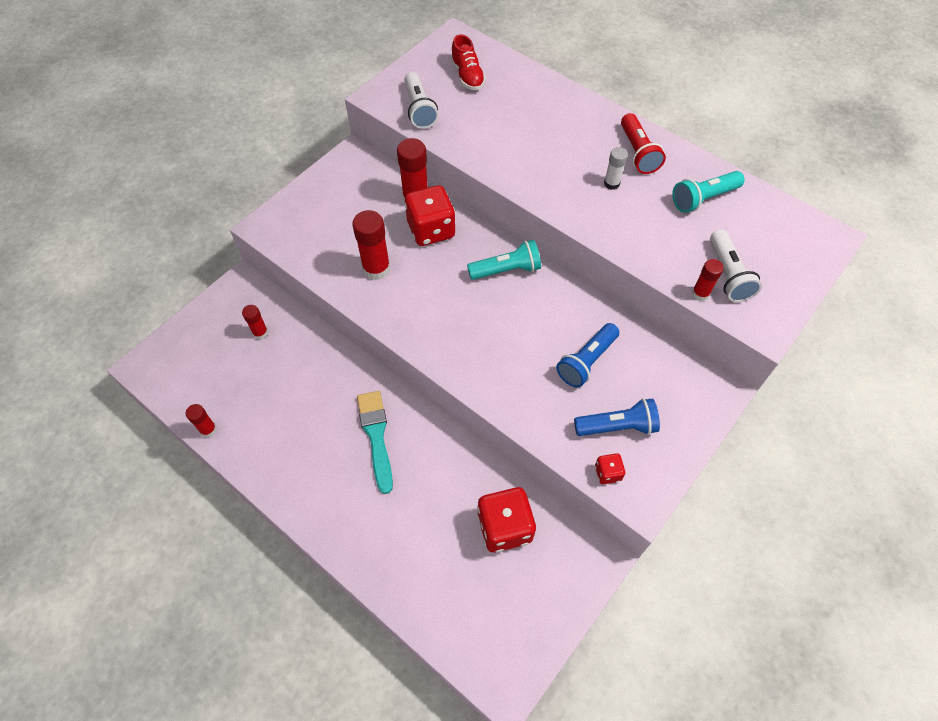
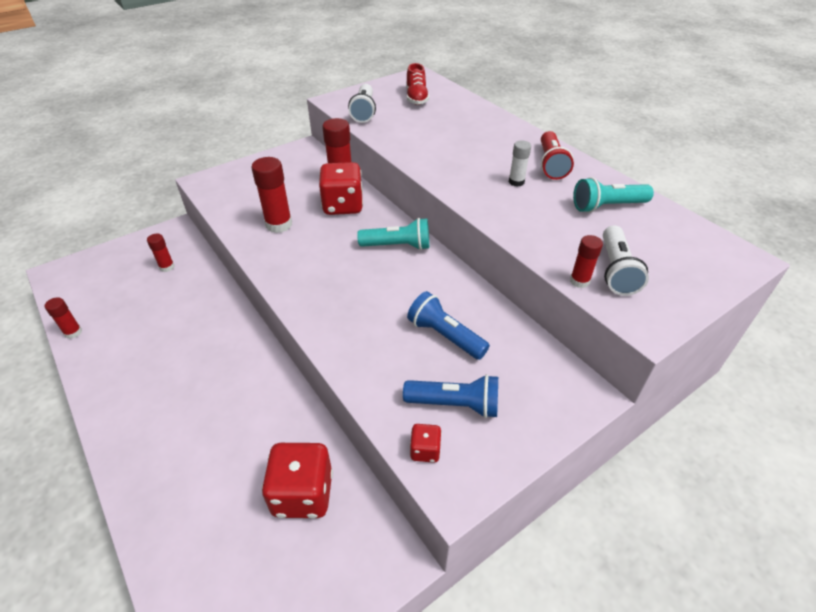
camera: 15 degrees right, 15 degrees down
(376, 436) = (218, 372): turquoise brush -> none
(586, 361) = (445, 336): blue flashlight -> blue flashlight turned 75 degrees clockwise

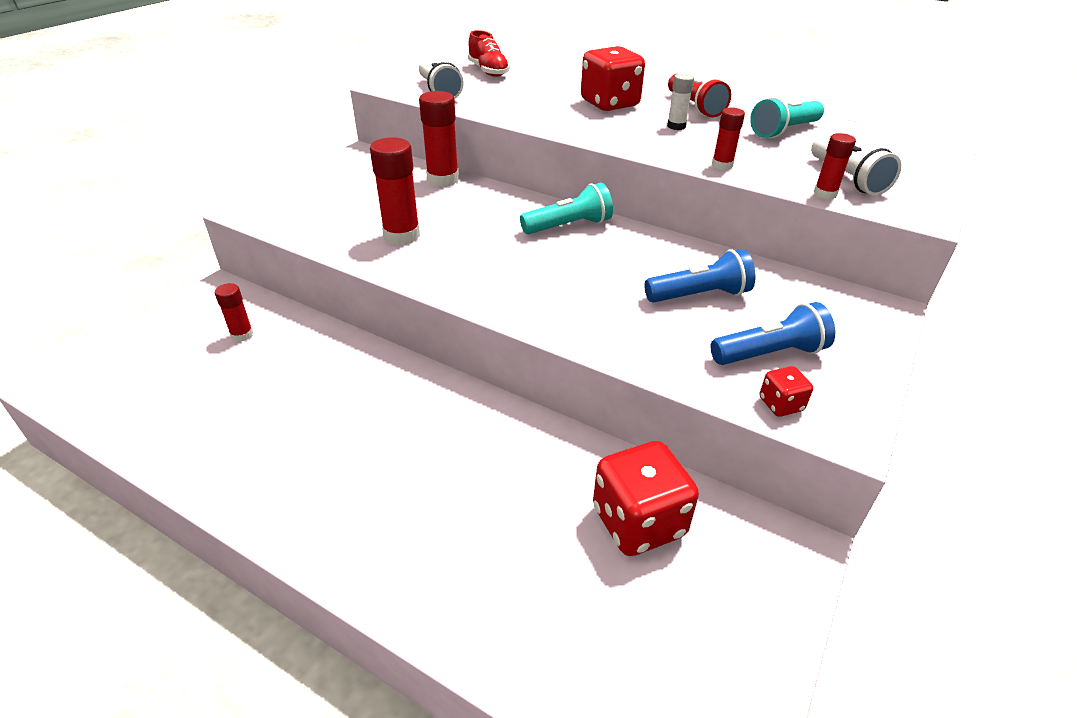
camera: 25 degrees left, 5 degrees down
(73, 332) = (152, 449): red glue stick -> red glue stick (722, 165)
(343, 206) = (466, 201): red dice -> red dice (610, 104)
(445, 336) = (700, 295): blue flashlight -> blue flashlight turned 150 degrees clockwise

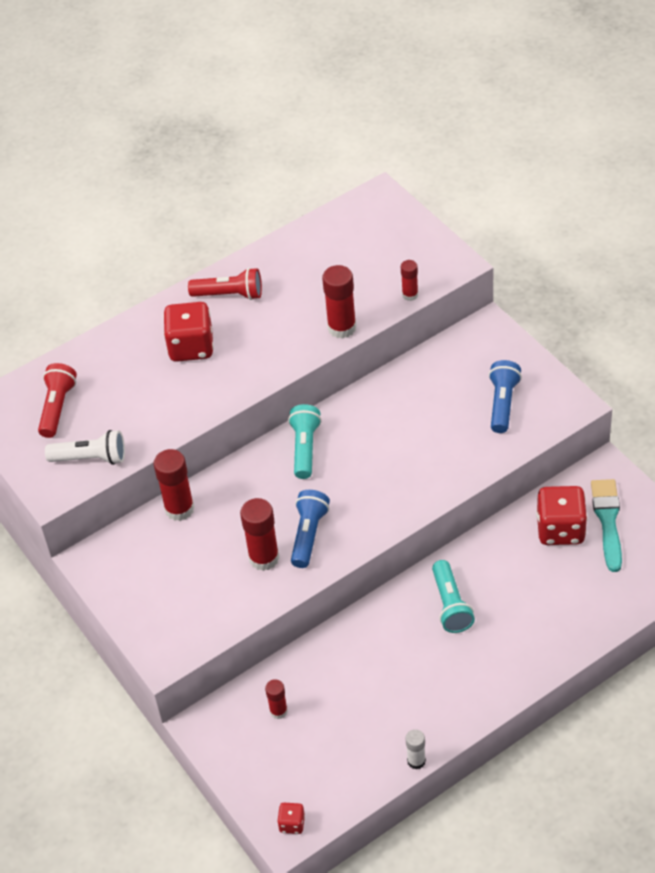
camera: 60 degrees left, 10 degrees up
(488, 71) = (57, 407): red shoe -> red flashlight
(676, 126) = (261, 323): white glue stick -> white glue stick (416, 761)
(696, 583) = (608, 521): none -> turquoise brush
(700, 295) = (430, 410): blue flashlight -> blue flashlight (309, 535)
(722, 165) = (342, 328): red glue stick -> red glue stick, size x1.76
(780, 404) = (545, 421): red dice -> red dice (292, 824)
(783, 131) = (305, 264): turquoise flashlight -> turquoise flashlight (450, 605)
(847, 179) = (396, 271): white flashlight -> none

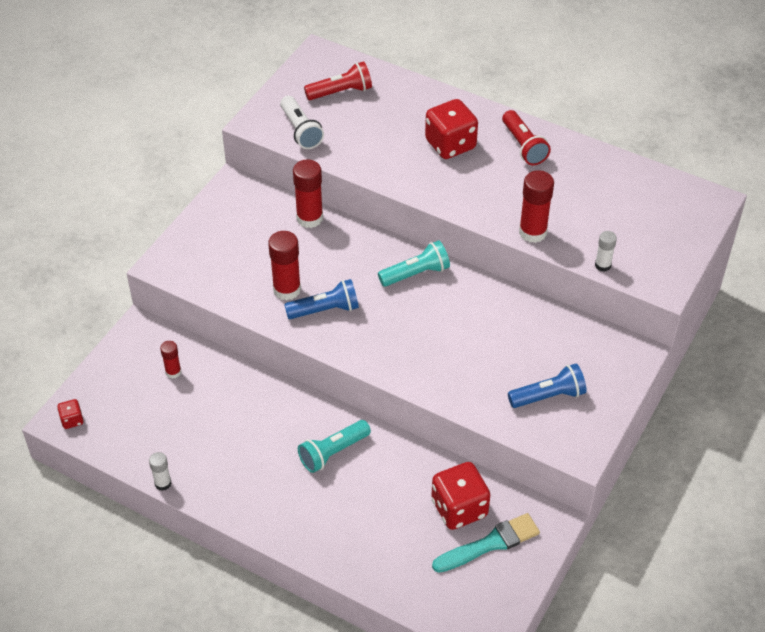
camera: 60 degrees right, 0 degrees up
(410, 295) = (602, 265): red glue stick -> white glue stick

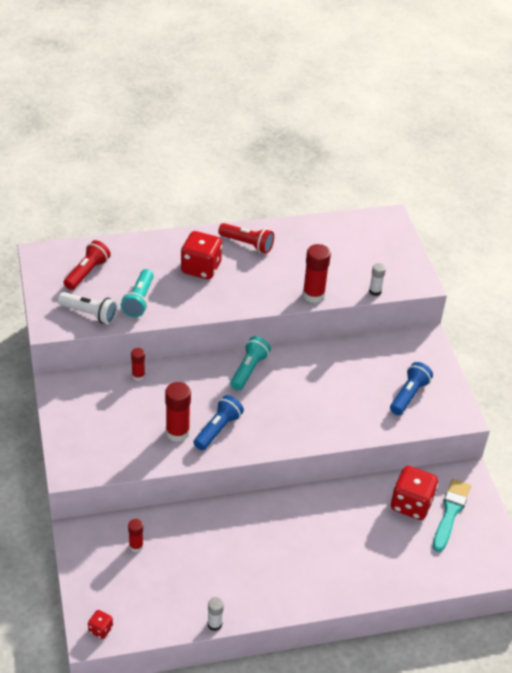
camera: 45 degrees left, 5 degrees down
(309, 218) = (138, 376): red glue stick -> red glue stick, size x0.57
(333, 452) = (300, 524): turquoise flashlight -> turquoise flashlight (139, 300)

